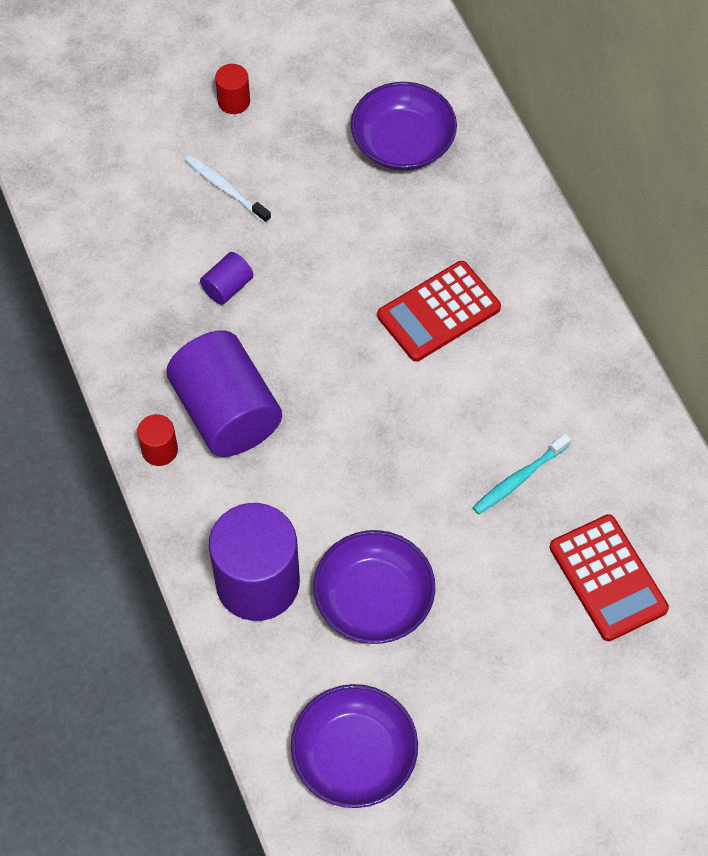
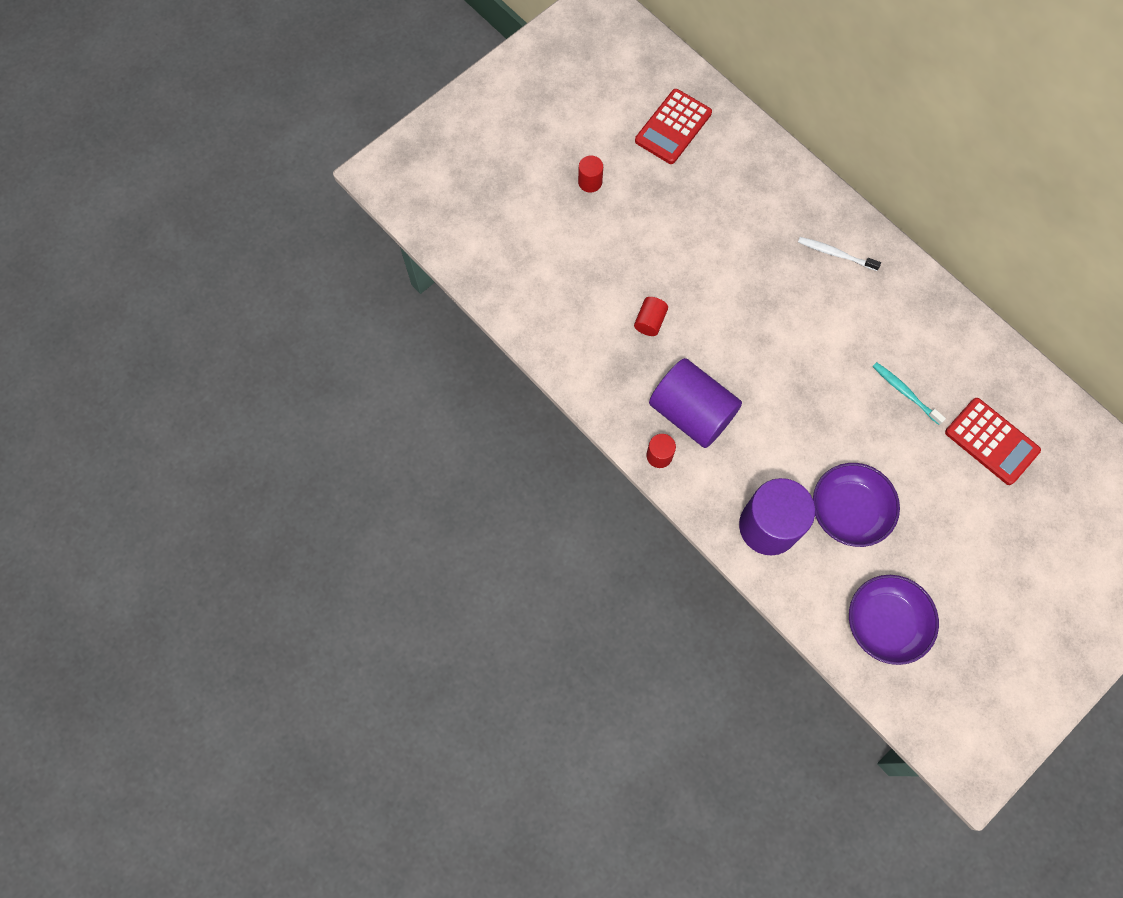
camera: 20 degrees left, 10 degrees up
(225, 188) = (614, 249): white toothbrush -> white toothbrush (835, 254)
(227, 287) = (650, 321): purple cylinder -> red cylinder
(403, 143) = (720, 176): purple bowl -> none
(438, 312) = (799, 292): red calculator -> red calculator (673, 127)
(519, 479) = (905, 392): turquoise toothbrush -> turquoise toothbrush turned 105 degrees clockwise

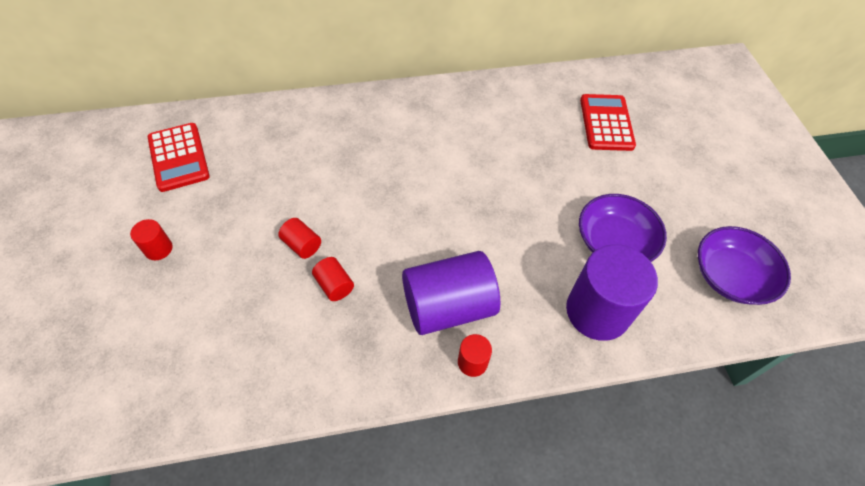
camera: 60 degrees left, 15 degrees down
(665, 275) = (302, 245): none -> red cylinder
(835, 254) = (388, 122): white toothbrush -> none
(905, 392) = (534, 148): turquoise toothbrush -> none
(991, 441) = (606, 123): red calculator -> red calculator turned 75 degrees counterclockwise

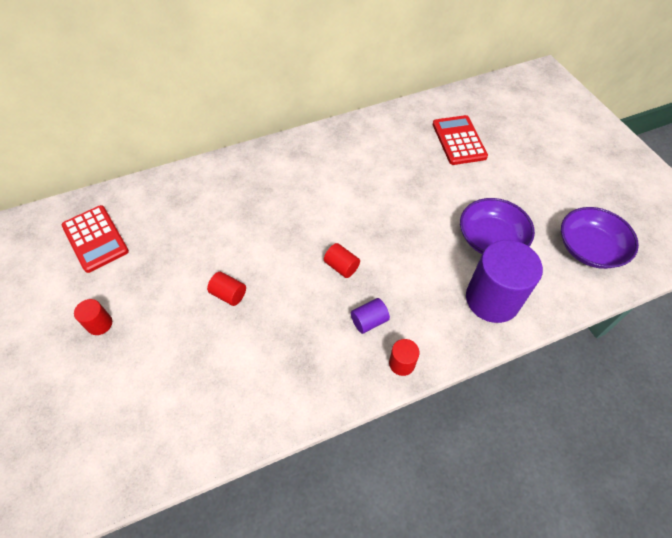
camera: 10 degrees left, 0 degrees up
(334, 285) = (267, 323): red cylinder -> red cylinder (341, 266)
(448, 306) = (369, 321): purple cylinder -> purple cylinder, size x0.45

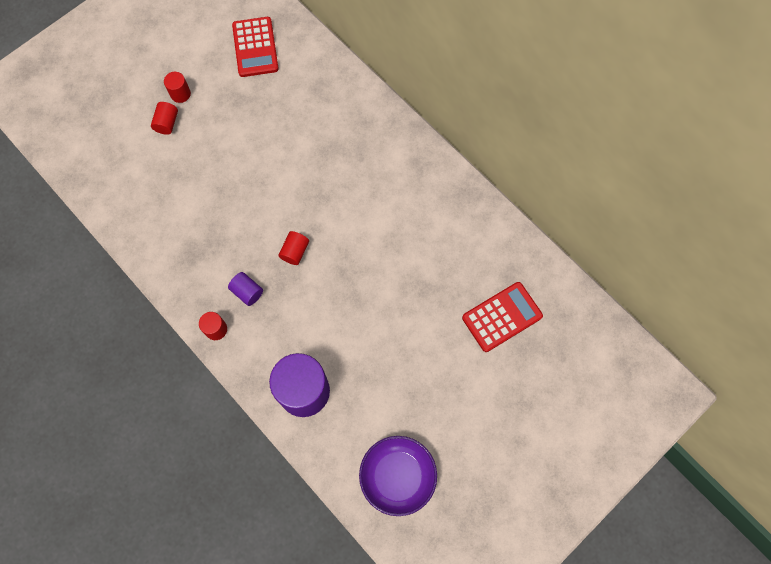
camera: 70 degrees right, 15 degrees up
(95, 239) = (255, 47): red calculator -> red calculator turned 45 degrees counterclockwise
(229, 294) = (237, 173): red cylinder -> red cylinder (167, 123)
(491, 239) = (375, 377): purple bowl -> none

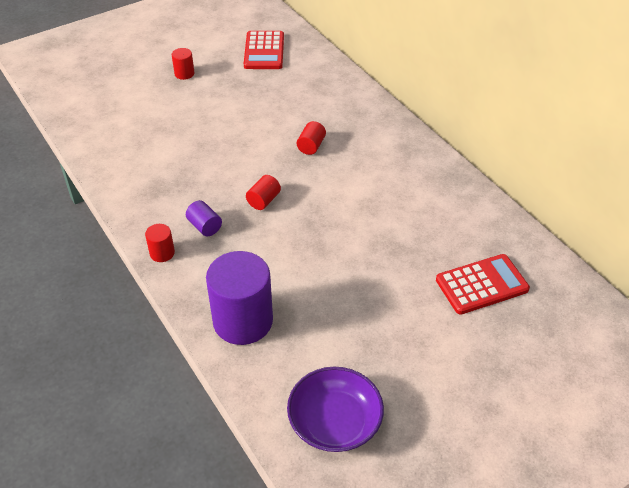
camera: 10 degrees right, 25 degrees down
(167, 123) = (165, 92): red cylinder -> red cylinder (311, 146)

